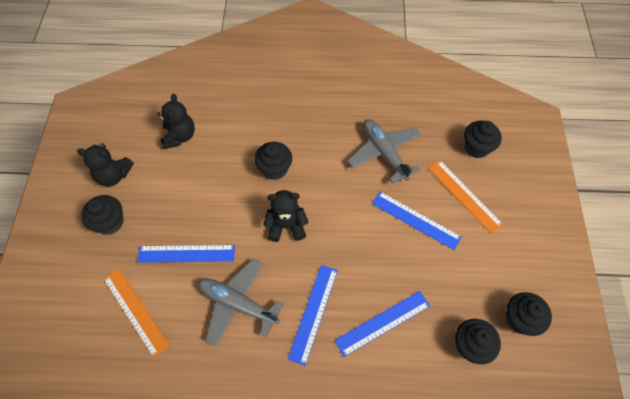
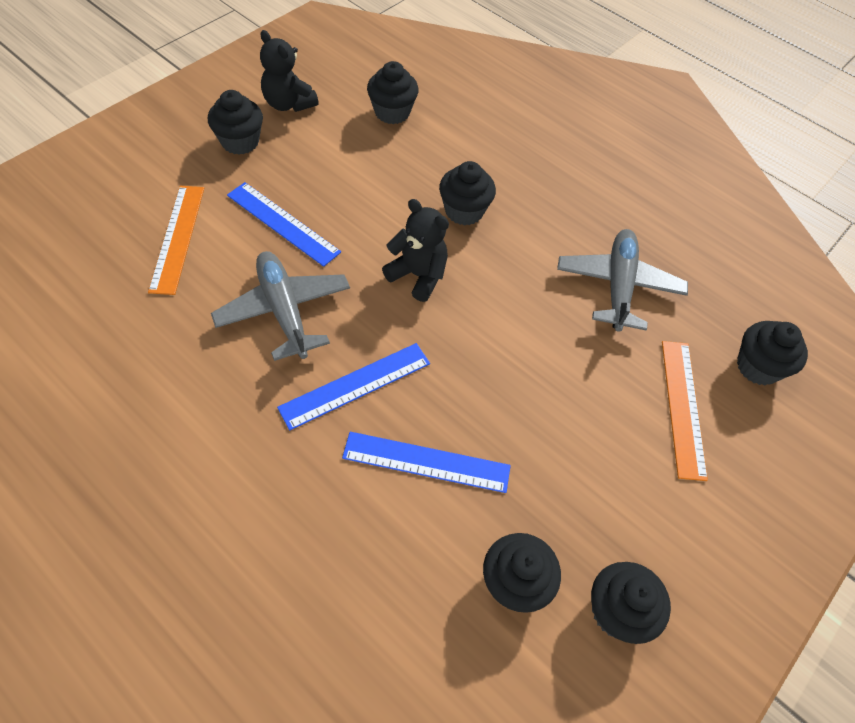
camera: 35 degrees right, 5 degrees down
(179, 136) = (392, 112): black teddy bear -> black cupcake
(415, 220) = (585, 385): blue ruler -> none

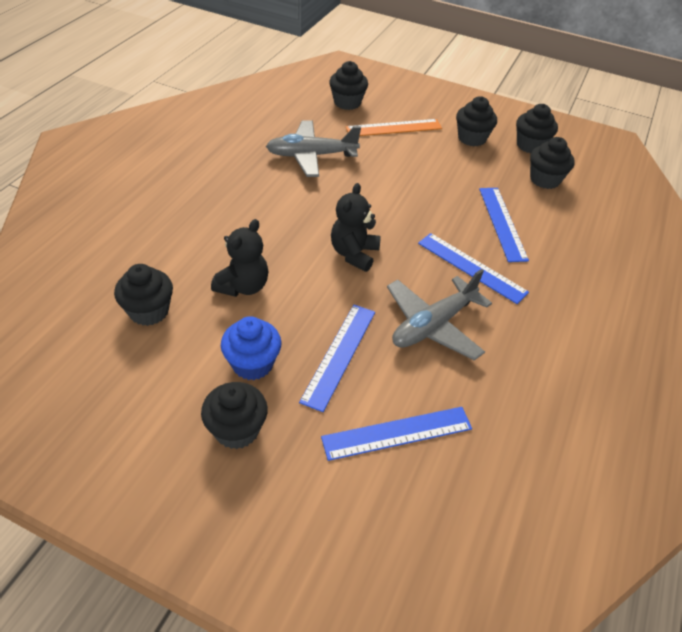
camera: 105 degrees left, 10 degrees down
(178, 238) = (397, 433): orange ruler -> blue ruler
(288, 104) = (156, 405): black teddy bear -> black teddy bear (243, 286)
(302, 164) = (252, 364): none -> blue cupcake
(464, 211) = (271, 239): black cupcake -> black cupcake (472, 138)

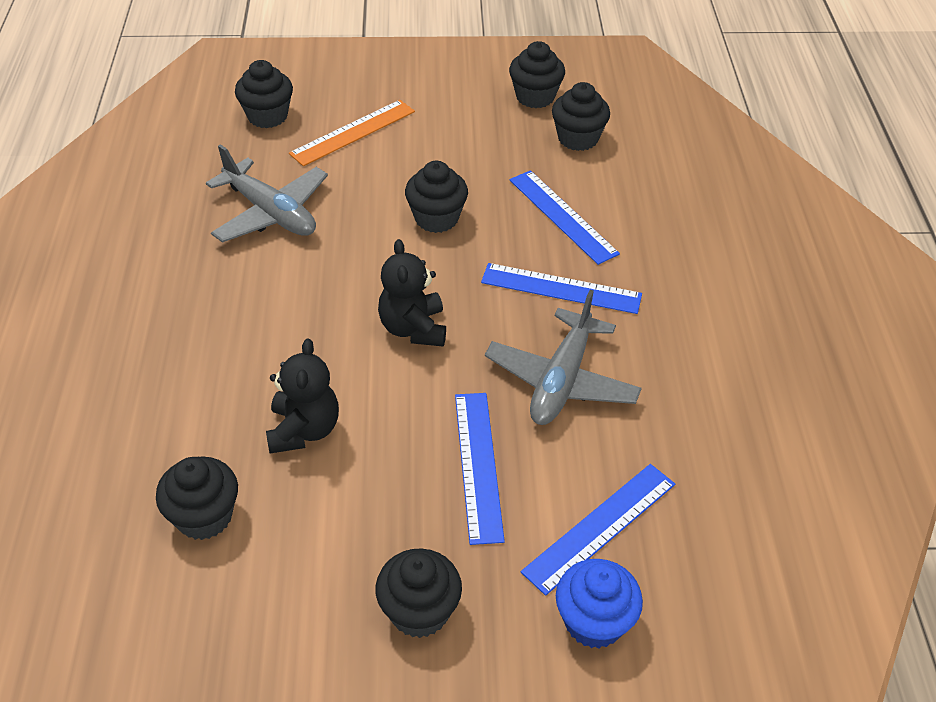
camera: 25 degrees left, 0 degrees up
(252, 364) = (383, 523): blue cupcake -> blue cupcake (594, 621)
(311, 156) = (270, 213): grey plane -> grey plane turned 105 degrees counterclockwise
(472, 138) = (459, 112): black cupcake -> black cupcake (436, 218)

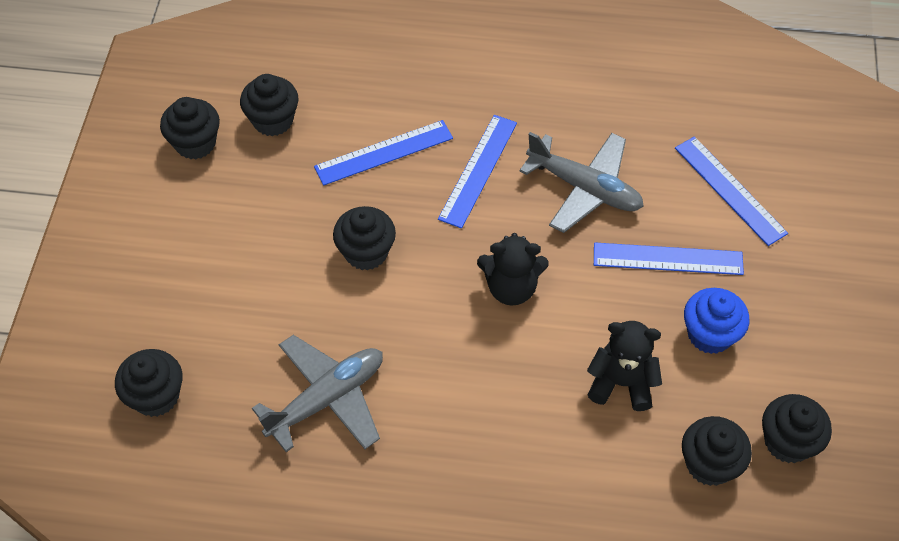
camera: 80 degrees left, 10 degrees up
(353, 132) = (210, 313): orange ruler -> none
(419, 611) = (800, 315): black cupcake -> black cupcake (787, 441)
(594, 621) = (808, 209): blue cupcake -> blue cupcake (709, 334)

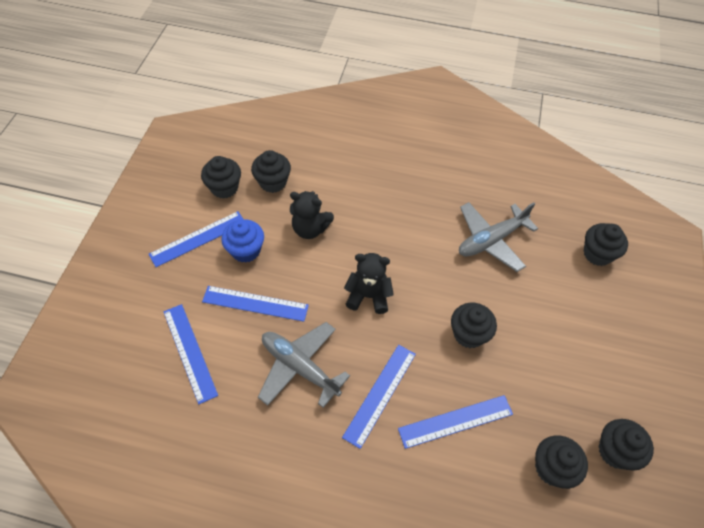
camera: 175 degrees left, 0 degrees up
(789, 344) = (198, 239): none -> blue ruler

